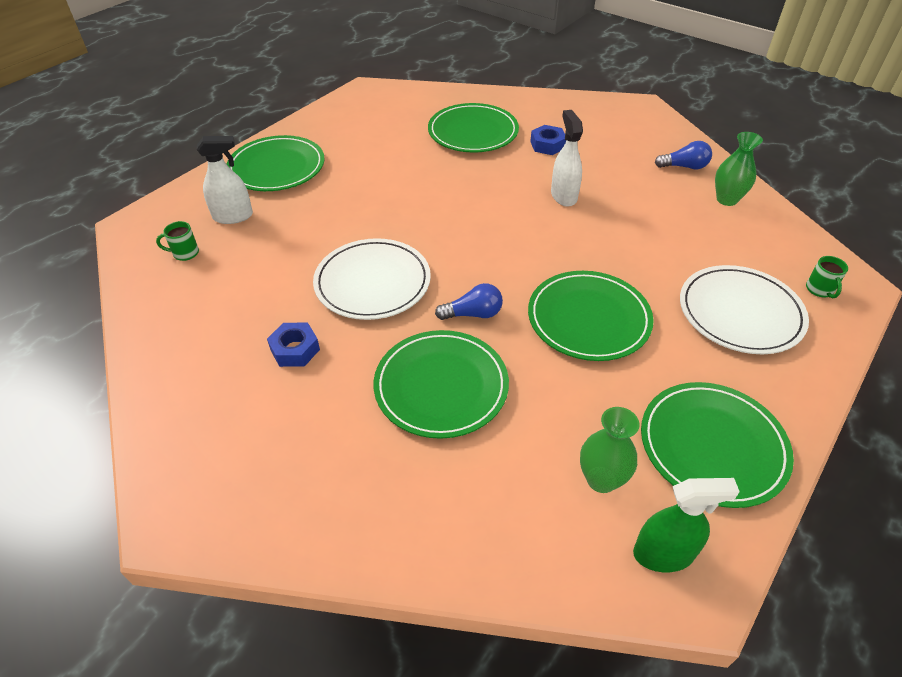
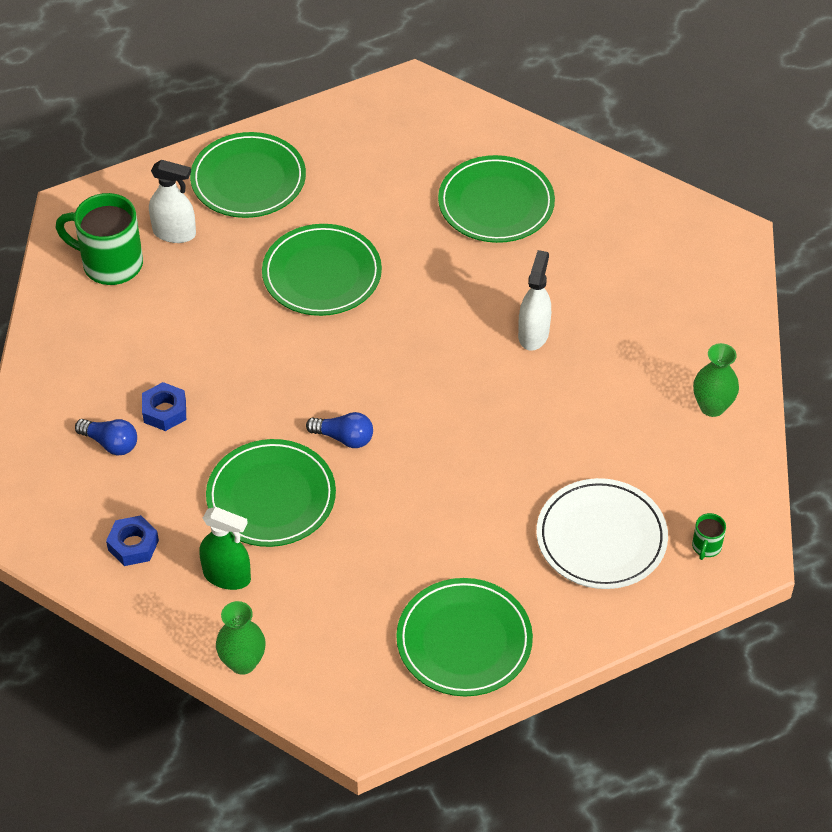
camera: 25 degrees right, 5 degrees up
(185, 253) = (110, 263): green mug -> green mug, size x2.22
(372, 282) = (270, 366): white plate -> none
(547, 145) = (569, 255): blue nut -> blue nut (133, 545)
(588, 319) = (449, 485): green plate -> green plate (322, 274)
(601, 479) = (350, 627): green vase -> green vase (243, 662)
(663, 554) = (356, 698): green spray bottle -> green spray bottle (227, 576)
(684, 167) = (704, 345): blue light bulb -> blue light bulb (110, 443)

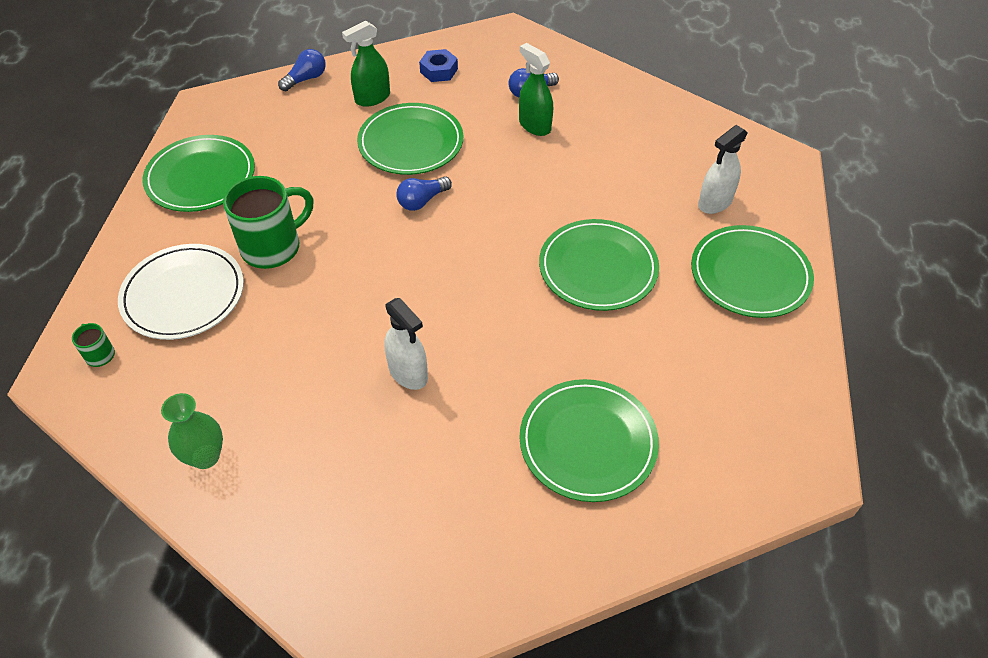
camera: 125 degrees right, 0 degrees up
(110, 263) = (706, 155): green mug -> green mug (273, 247)
(165, 411) = (534, 125): blue nut -> green spray bottle
(243, 662) = (306, 79): green vase -> blue light bulb

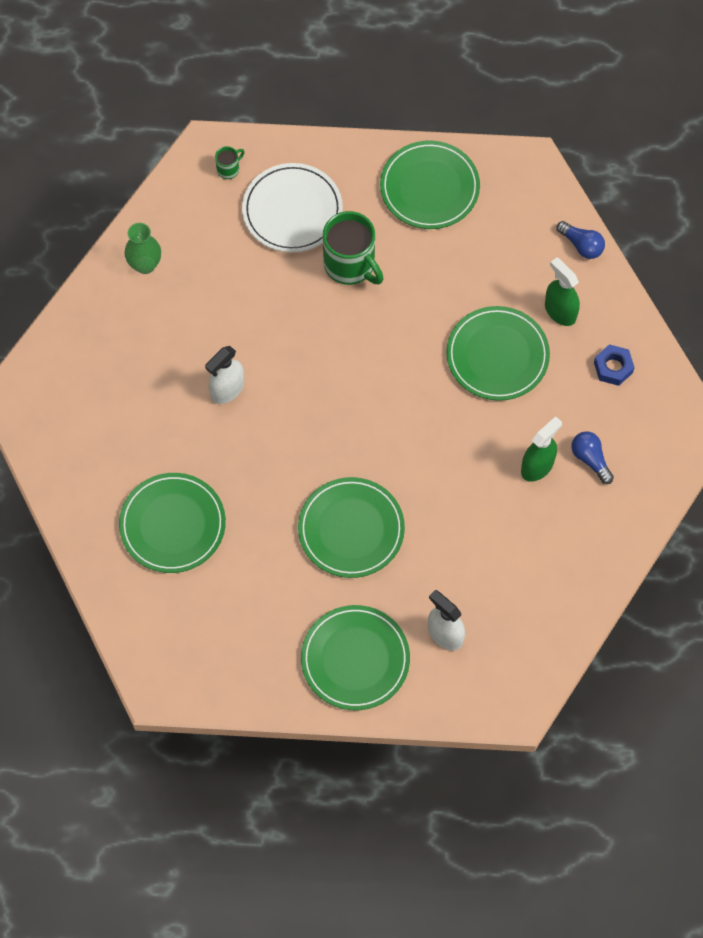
camera: 85 degrees right, 15 degrees up
(422, 201) = (419, 375): blue light bulb -> none

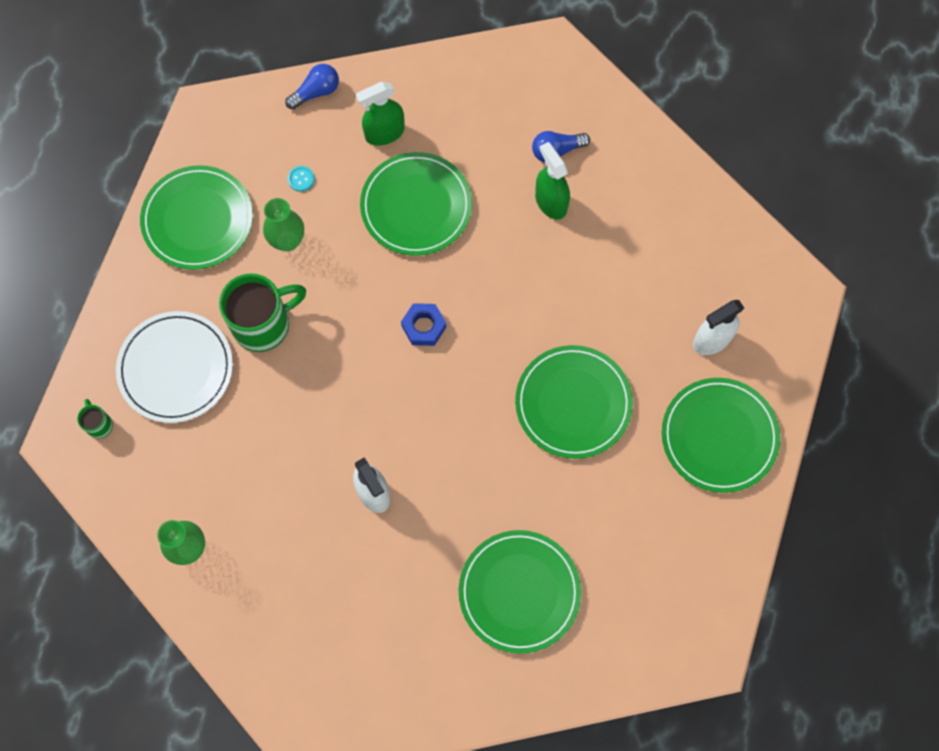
camera: 75 degrees left, 5 degrees up
(432, 262) = (287, 241): none -> green vase
(493, 256) = (301, 179): none -> turquoise button
(613, 367) = (462, 102): blue nut -> blue nut (424, 327)

